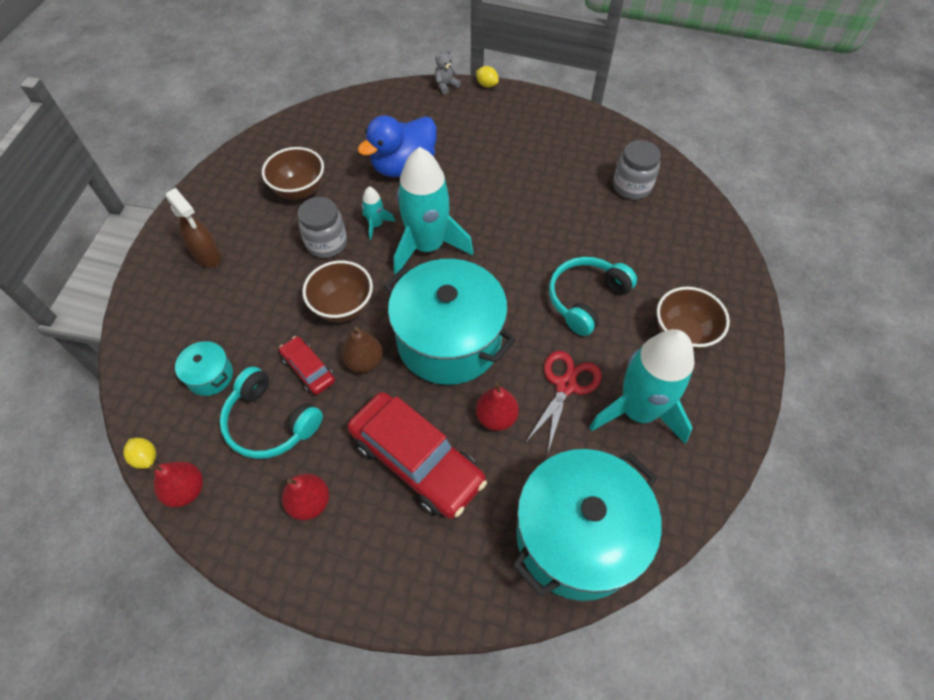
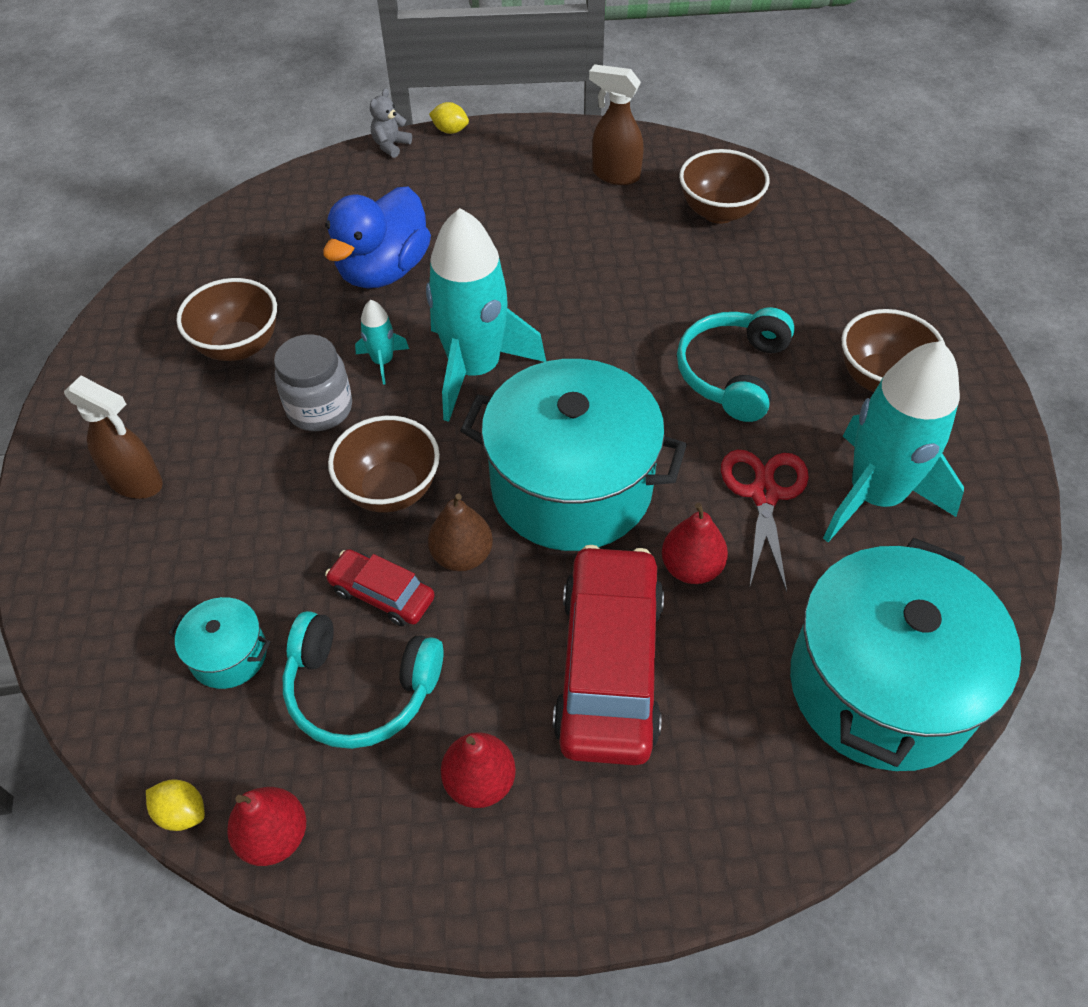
camera: 20 degrees left, 5 degrees down
(417, 461) = (609, 666): red car -> red car turned 105 degrees counterclockwise
(576, 142) = (615, 175): none -> brown spray bottle
(631, 187) = (718, 212): grey jar -> brown bowl

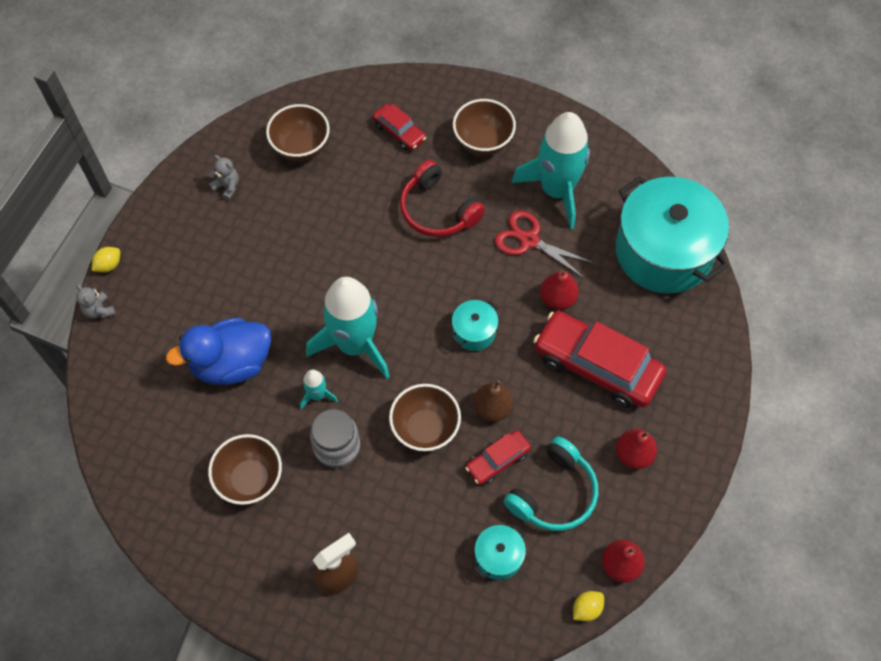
camera: 65 degrees left, 10 degrees up
(384, 270) = (231, 363): blue duck -> blue duck turned 105 degrees clockwise
(571, 486) = (474, 331): turquoise pot -> turquoise pot, size x0.43
(615, 175) = (227, 186): brown spray bottle -> grey teddy bear
(732, 373) = (437, 210): turquoise headphones -> red headphones
(819, 289) = (399, 132): none -> red car

